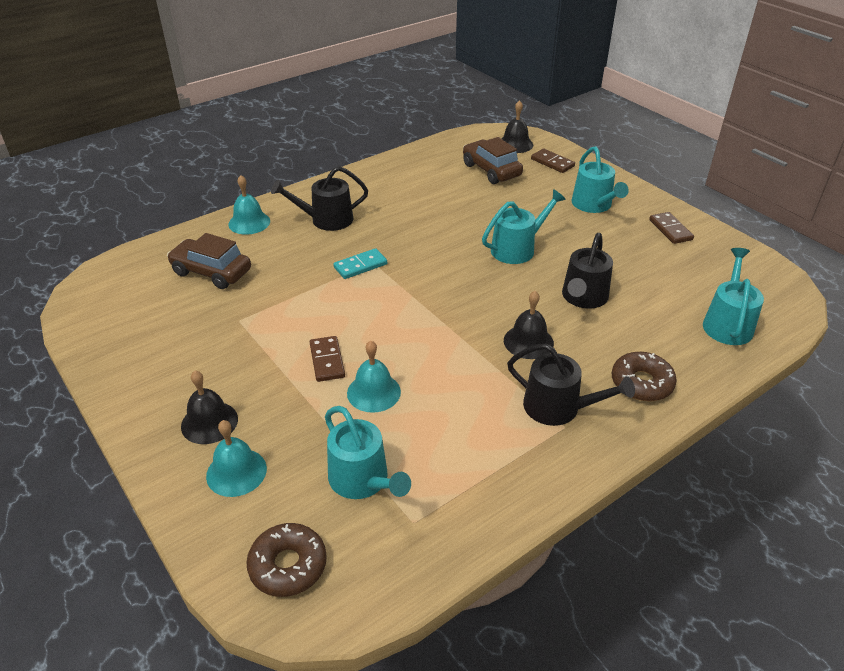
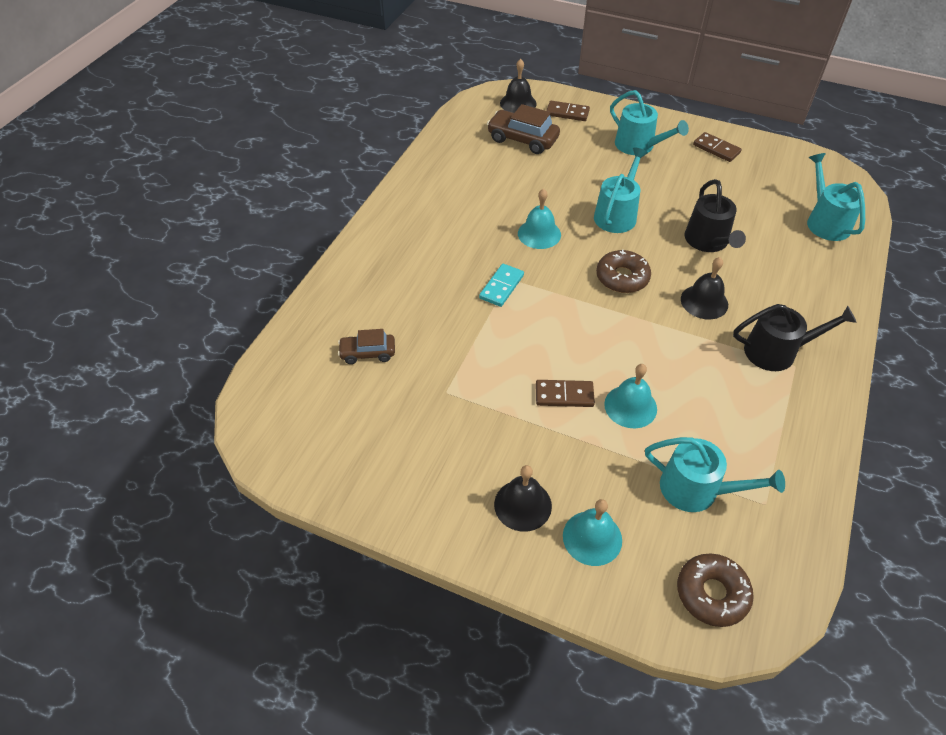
camera: 30 degrees left, 10 degrees up
(211, 272) = (367, 353): brown car -> brown car, size x0.62
(249, 222) = (349, 283): turquoise bell -> turquoise bell (539, 234)
(326, 220) = (423, 250): black watering can -> none
(327, 360) = (564, 395): brown domino -> brown domino turned 45 degrees counterclockwise
(641, 383) = (813, 302): brown donut -> brown donut (622, 277)

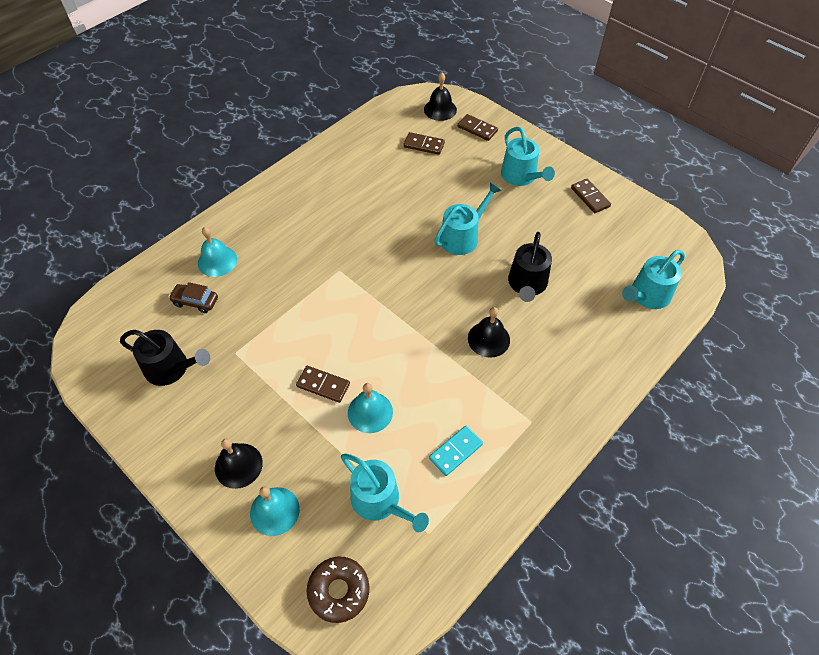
camera: 20 degrees right, 5 degrees up
(501, 287) = (328, 275): turquoise domino -> turquoise domino (455, 451)
(522, 139) = (424, 145): brown car -> brown domino
(539, 234) = (386, 236): turquoise bell -> turquoise bell (217, 261)
(622, 277) = (432, 296): brown donut -> none
(776, 351) = (523, 404): black watering can -> black watering can (171, 368)
(825, 222) = (647, 295): turquoise watering can -> turquoise watering can turned 135 degrees counterclockwise

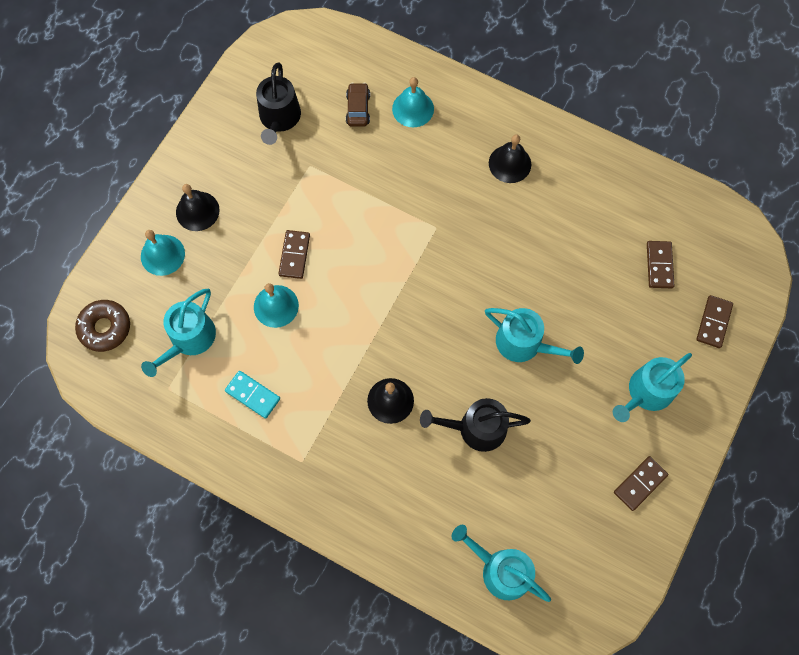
camera: 75 degrees right, 15 degrees up
(440, 109) = (733, 269): black bell -> black bell (510, 163)

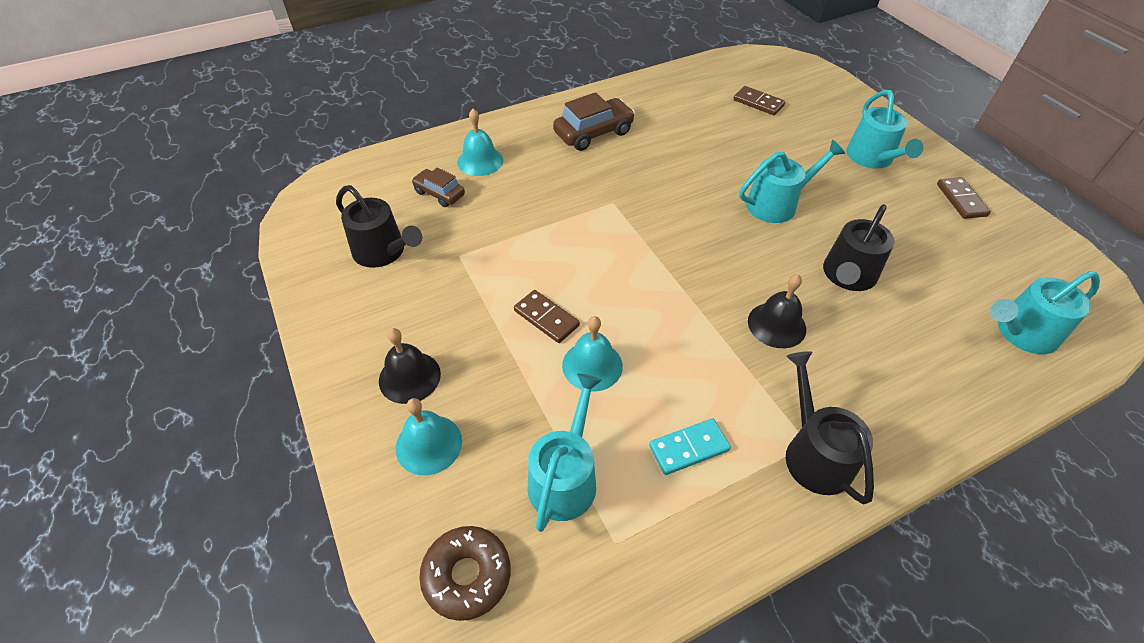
camera: 55 degrees left, 20 degrees down
(189, 339) = (565, 477): turquoise watering can -> turquoise watering can turned 135 degrees counterclockwise
(296, 468) = (814, 454): none -> black watering can
(510, 163) = (593, 133): black bell -> brown car
(713, 322) = (829, 100): brown domino -> none

